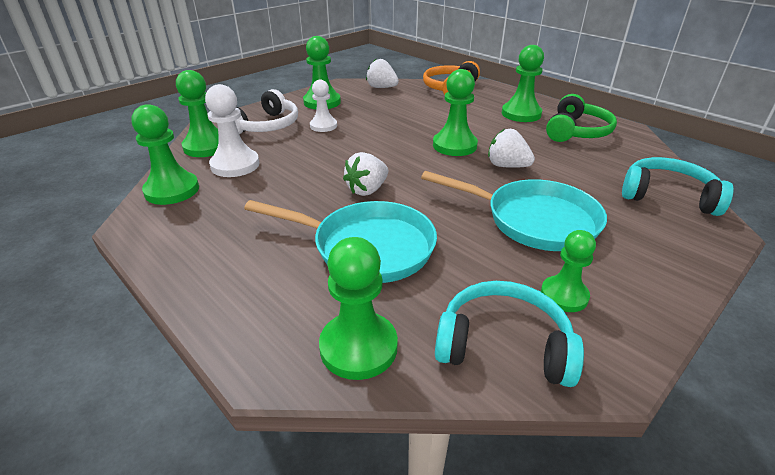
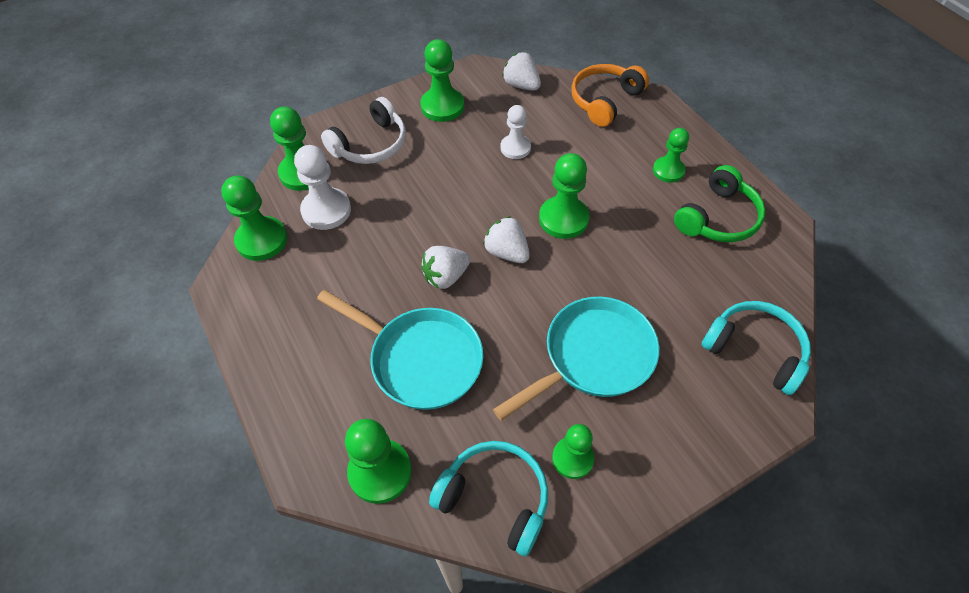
camera: 15 degrees right, 20 degrees up
(323, 126) = (431, 155): white pawn -> white pawn (515, 148)
(507, 166) = (605, 266): white strawberry -> white strawberry (507, 252)
(521, 114) = (668, 170): green pawn -> green pawn, size x0.66
(534, 220) = (593, 357): turquoise pan -> turquoise pan turned 75 degrees counterclockwise

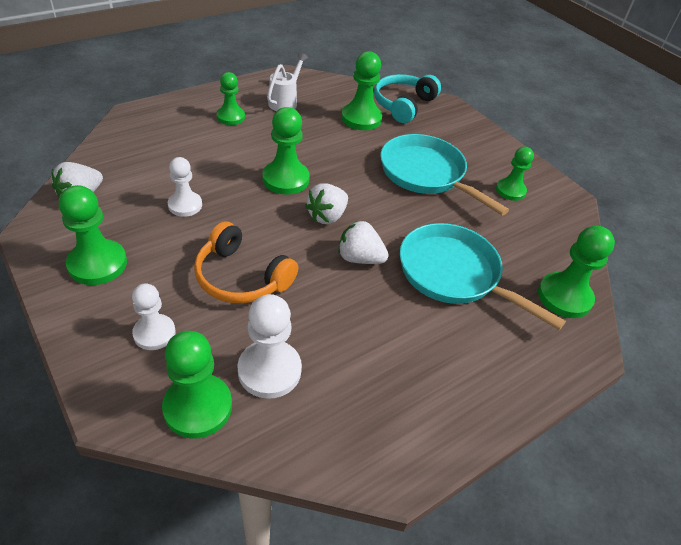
camera: 100 degrees left, 10 degrees down
(261, 240) = (320, 439): green pawn -> green pawn (361, 118)
(370, 144) = (154, 333): white headphones -> white pawn
(420, 359) = (454, 274): turquoise pan -> turquoise pan turned 75 degrees counterclockwise
(446, 276) = (360, 258): white strawberry -> white strawberry turned 150 degrees clockwise
(495, 498) = (555, 230): turquoise headphones -> none
(604, 101) = (127, 141): orange headphones -> orange headphones (241, 277)
(718, 218) = (285, 101): green headphones -> white watering can

